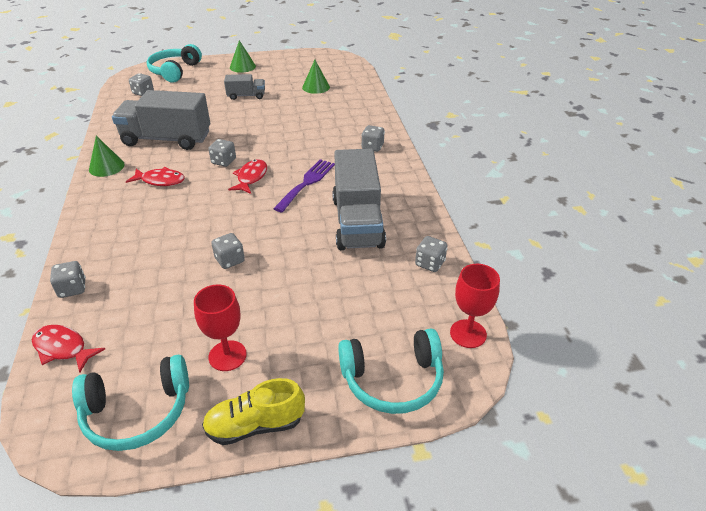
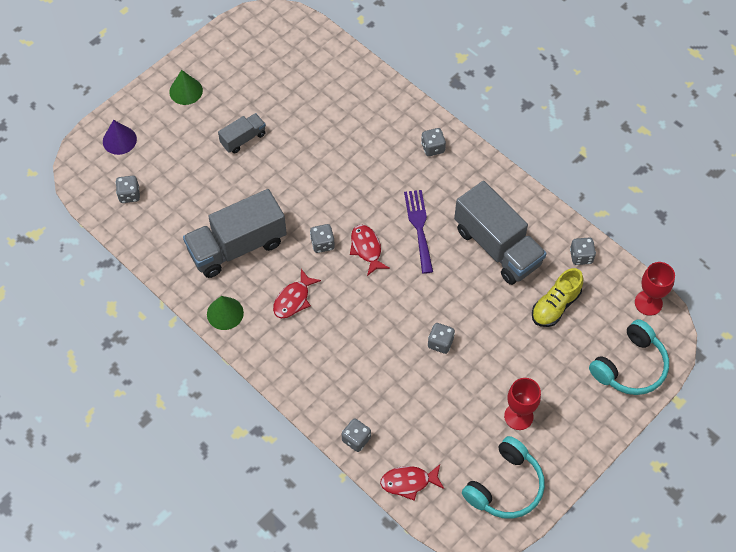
camera: 35 degrees left, 20 degrees up
(160, 181) = (293, 299): red fish -> red fish turned 150 degrees clockwise
(175, 71) = (119, 140): turquoise headphones -> purple cone
(255, 425) = (580, 447): yellow shoe -> yellow shoe (555, 306)
(316, 87) = (299, 85): green cone -> none

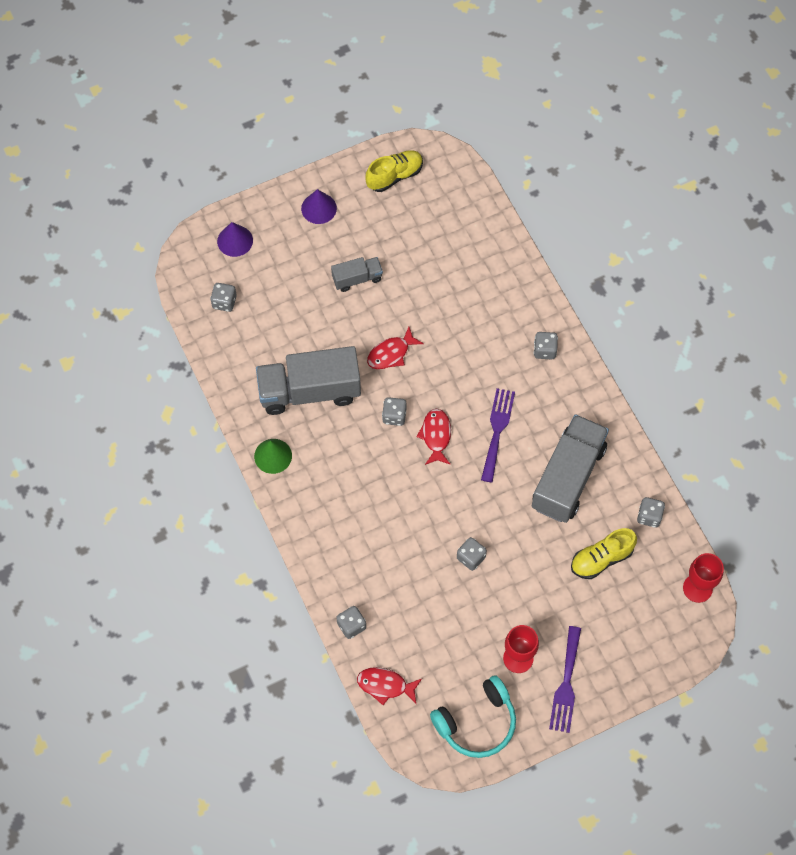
camera: 20 degrees right, 5 degrees up
(186, 91) = (319, 208): green cone -> purple cone
(243, 45) = (394, 176): none -> yellow shoe
(293, 299) = (344, 464): red fish -> red fish (391, 353)
(497, 247) = (568, 477): grey truck -> grey truck turned 135 degrees counterclockwise
(570, 424) = (566, 684): none -> purple fork
(630, 366) = (650, 647): turquoise headphones -> none

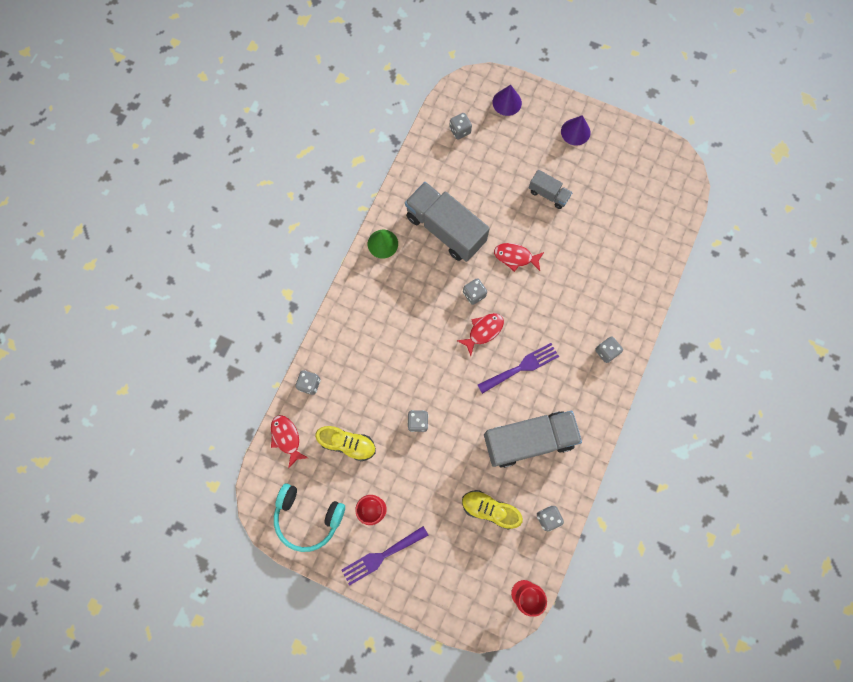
camera: 50 degrees right, 10 degrees up
(394, 176) = (642, 157): yellow shoe -> yellow shoe (348, 444)

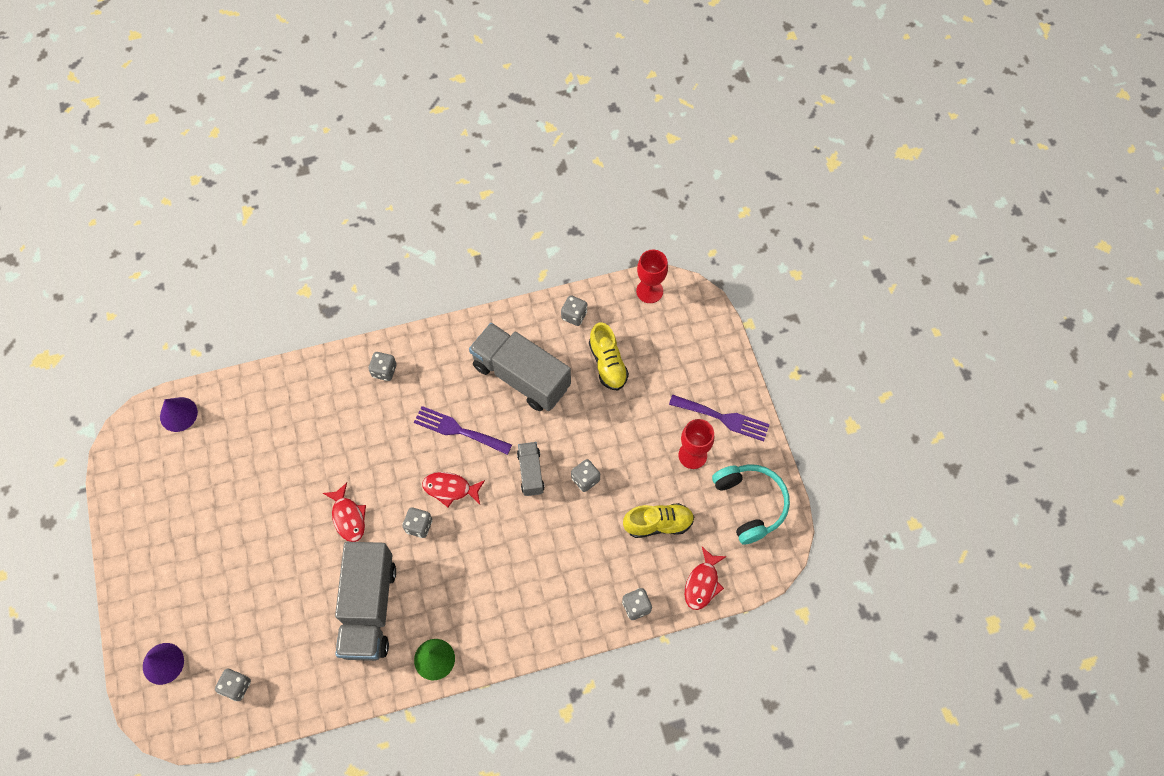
camera: 130 degrees left, 10 degrees down
(348, 444) = (658, 524): yellow shoe -> yellow shoe turned 105 degrees clockwise
(548, 194) = (251, 537): grey truck -> grey truck (531, 472)
(575, 132) = (153, 564): purple cone -> purple cone (178, 414)

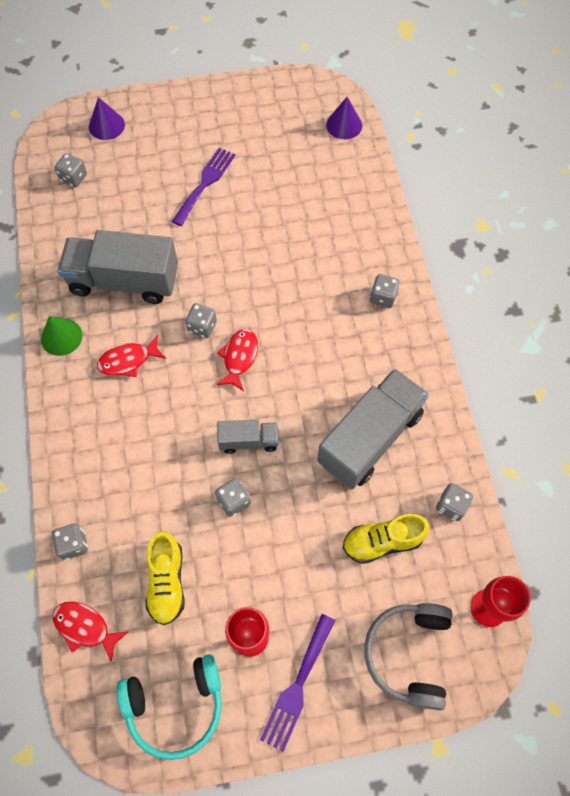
camera: 95 degrees right, 0 degrees up
(348, 517) = (221, 264): red fish -> red fish (128, 360)
(458, 430) = (307, 368): purple fork -> purple fork (205, 183)
(689, 343) = (409, 654): none -> grey headphones

